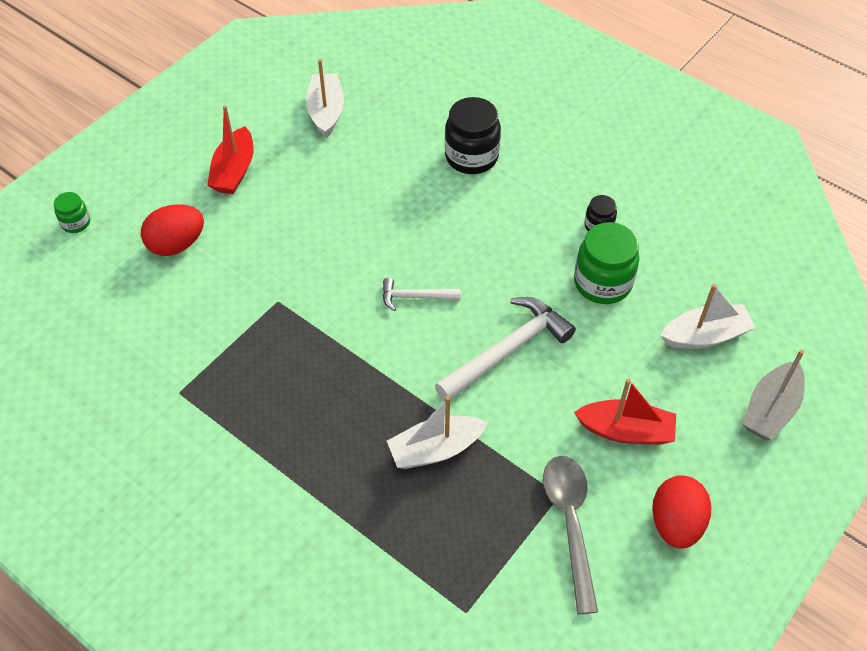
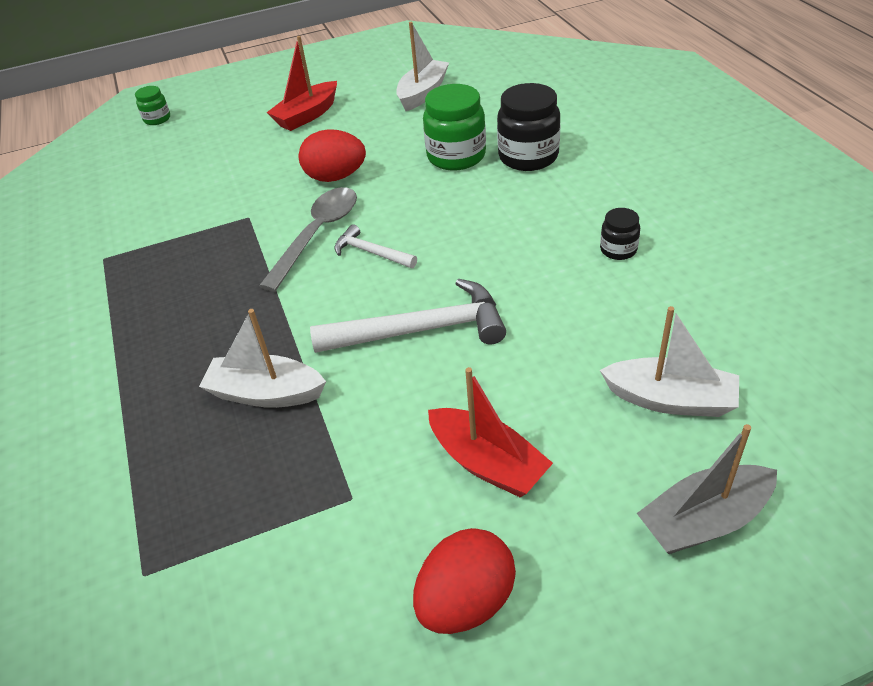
camera: 35 degrees right, 10 degrees down
(177, 244) = (212, 153): red egg -> red egg (335, 177)
(570, 523) = (338, 535): grey spoon -> grey spoon (318, 234)
(602, 283) = (580, 303): green jar -> green jar (456, 156)

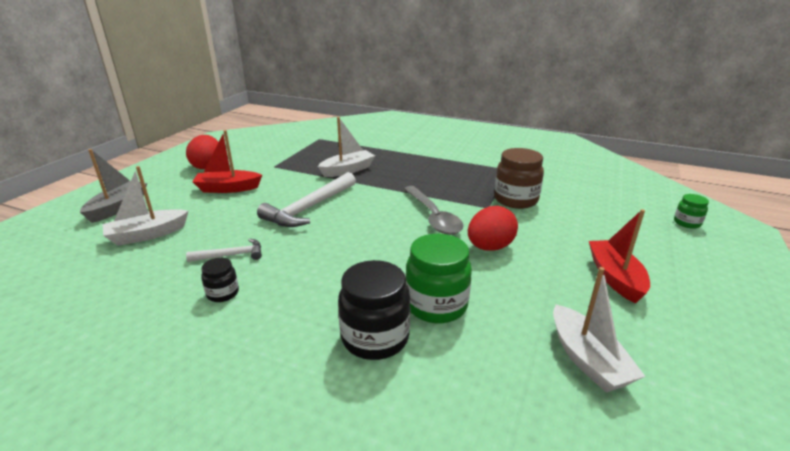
camera: 130 degrees right, 15 degrees down
(205, 211) = (515, 200): none -> brown jar
(371, 252) = (388, 223): white hammer -> white hammer (231, 255)

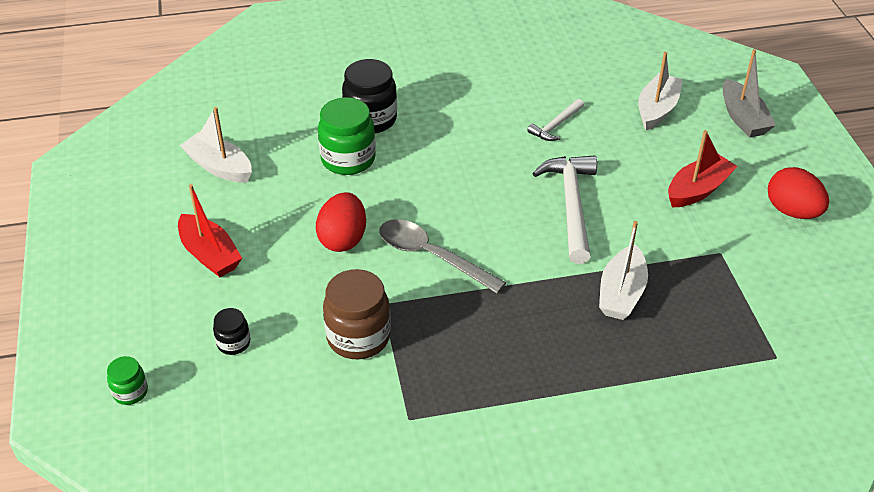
camera: 145 degrees right, 15 degrees up
(223, 293) = (511, 99): black jar -> black jar (233, 343)

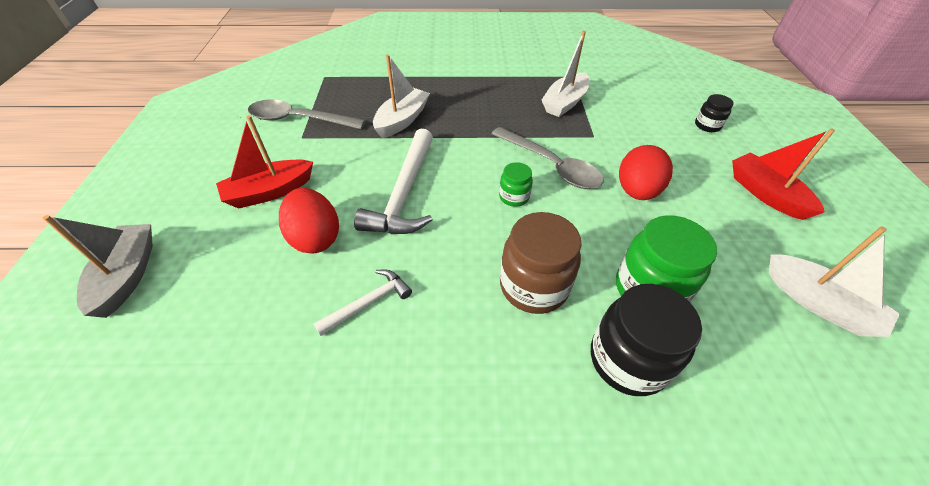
camera: 170 degrees left, 5 degrees up
(130, 392) = (768, 107): green jar -> green jar (514, 197)
(358, 337) = (611, 118): brown jar -> brown jar (533, 286)
(657, 109) = (218, 309): white boat -> white boat (564, 103)
(745, 275) = (298, 119): none -> grey spoon
(792, 211) = (205, 160): red egg -> red egg (315, 238)

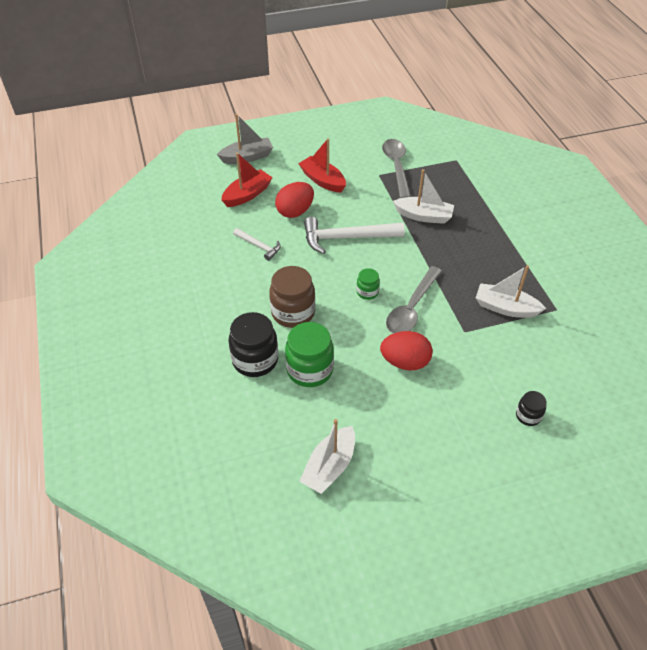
camera: 75 degrees right, 0 degrees up
(765, 194) = (441, 451): red boat -> red boat (247, 195)

